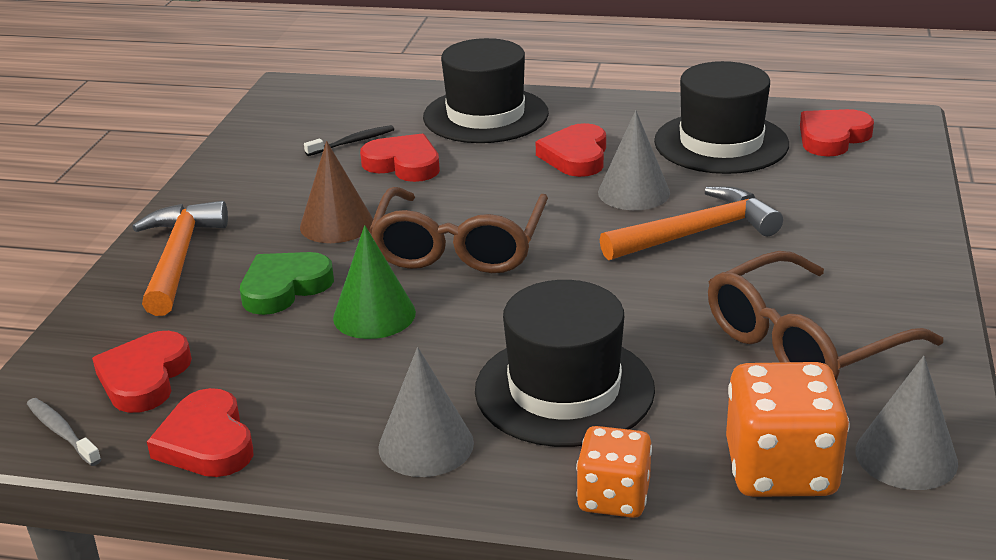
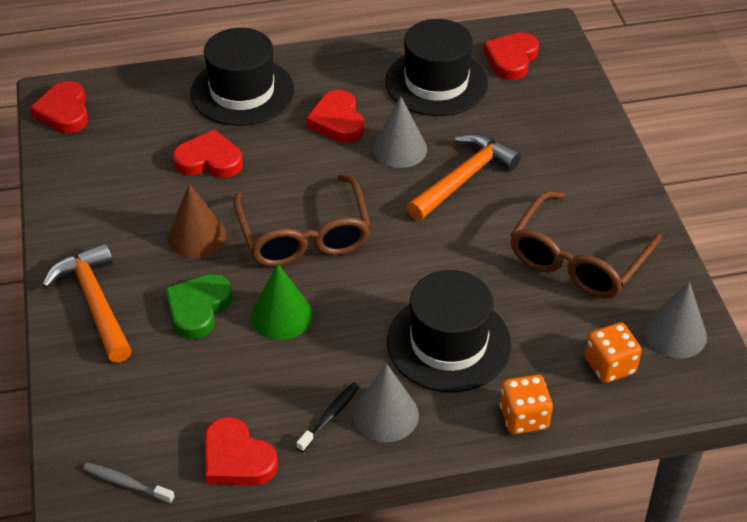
camera: 25 degrees left, 15 degrees up
(144, 378) = (152, 419): red heart -> red heart (64, 112)
(353, 142) = (152, 146): black toothbrush -> black toothbrush (330, 416)
(780, 470) = (609, 366): orange dice -> orange dice, size x0.64

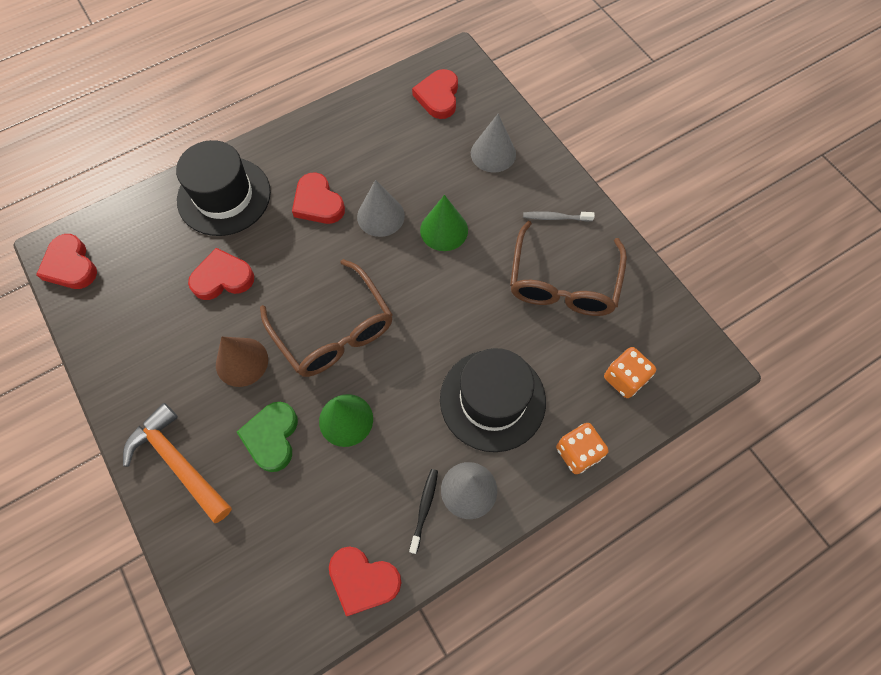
camera: 20 degrees left, 20 degrees up
(126, 483) = (278, 642): grey toothbrush -> grey toothbrush (555, 217)
(436, 82) = (386, 138): black hat -> none
(463, 178) = (444, 230): orange hammer -> green cone
(675, 333) = (662, 330): grey cone -> grey cone (493, 153)

